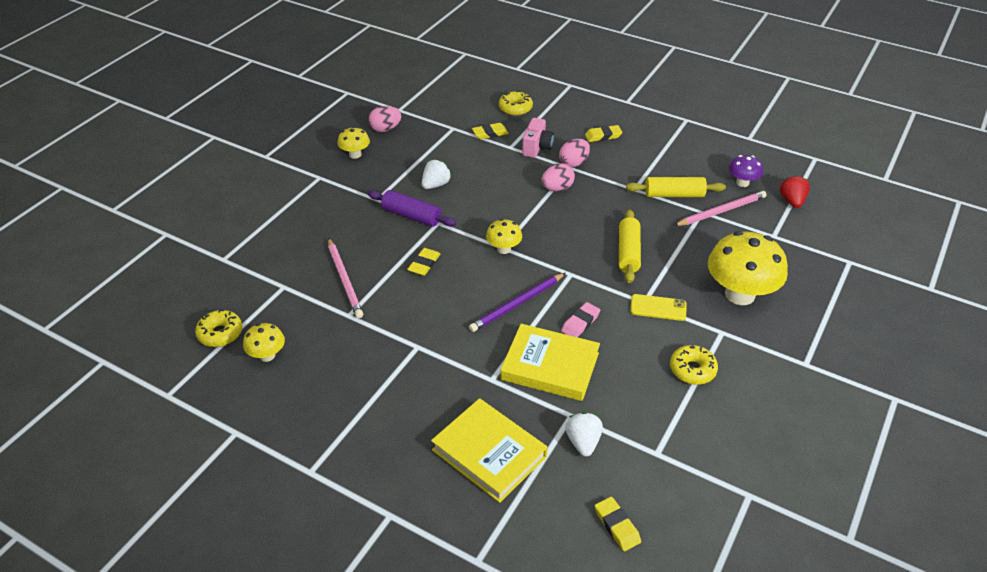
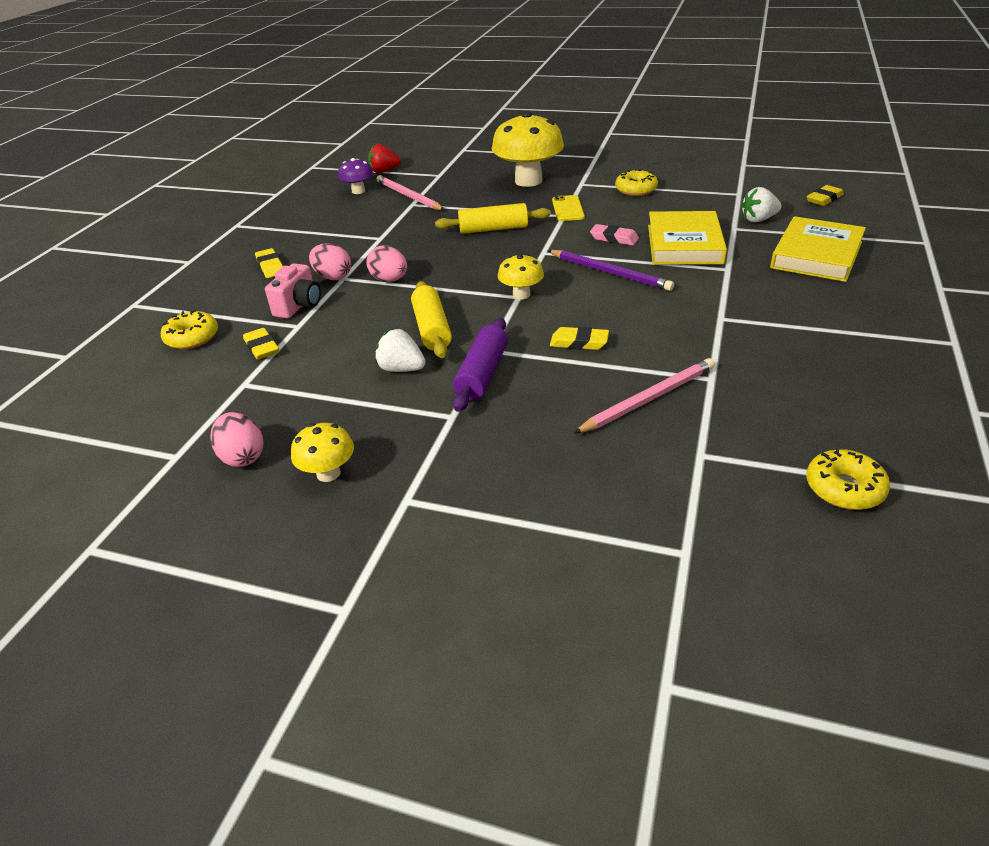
camera: 100 degrees left, 5 degrees down
(267, 355) = (838, 426): yellow mushroom -> none
(537, 147) = (299, 306): pink camera -> pink camera turned 105 degrees clockwise
(674, 195) = (386, 218): yellow rolling pin -> yellow rolling pin (432, 329)

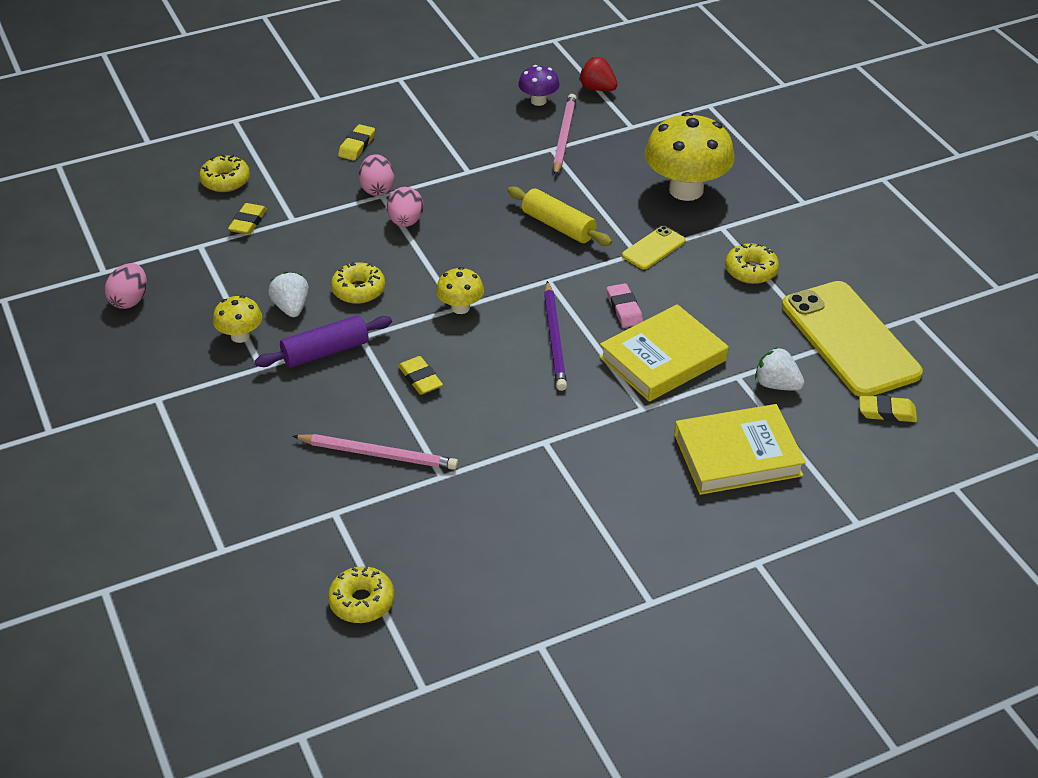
camera: 45 degrees right, 5 degrees up
(299, 306) = (318, 201): pink camera -> none
(328, 473) = (149, 348): yellow mushroom -> yellow mushroom (240, 336)
(432, 329) = (358, 290): yellow rolling pin -> yellow donut
(741, 186) = (849, 339): none -> yellow phone

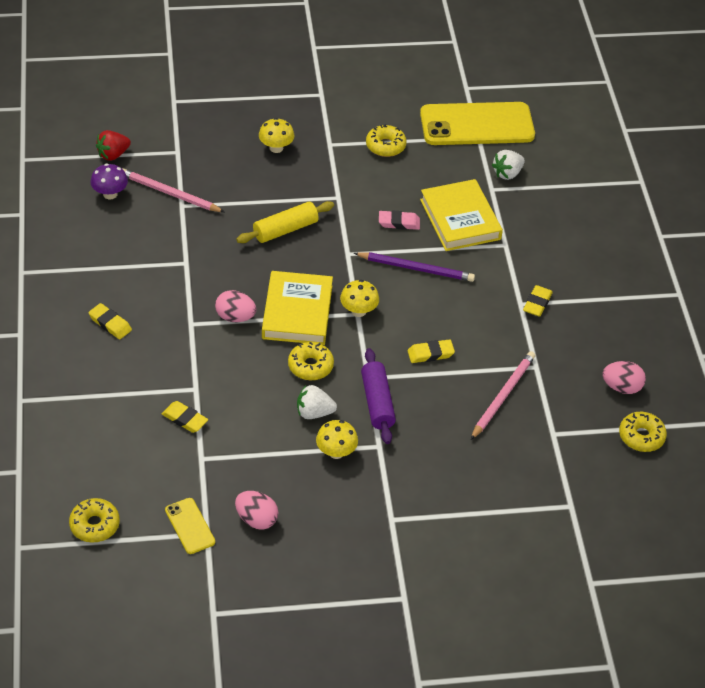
camera: 75 degrees left, 5 degrees up
(225, 181) = (114, 424): yellow donut -> yellow donut (95, 525)
(377, 189) = (181, 324): pink egg -> pink egg (621, 387)
(653, 248) = (337, 187): yellow phone -> yellow phone (190, 526)
(686, 190) = (276, 148): yellow mushroom -> yellow mushroom, size x0.50
(737, 455) = (566, 214): yellow book -> yellow book (297, 312)
(887, 412) = (551, 133): yellow eraser -> yellow eraser (537, 303)

